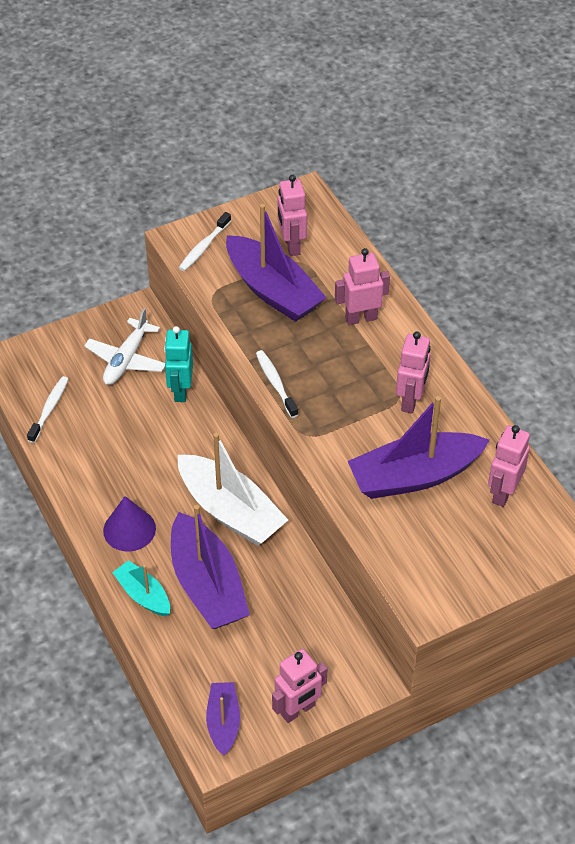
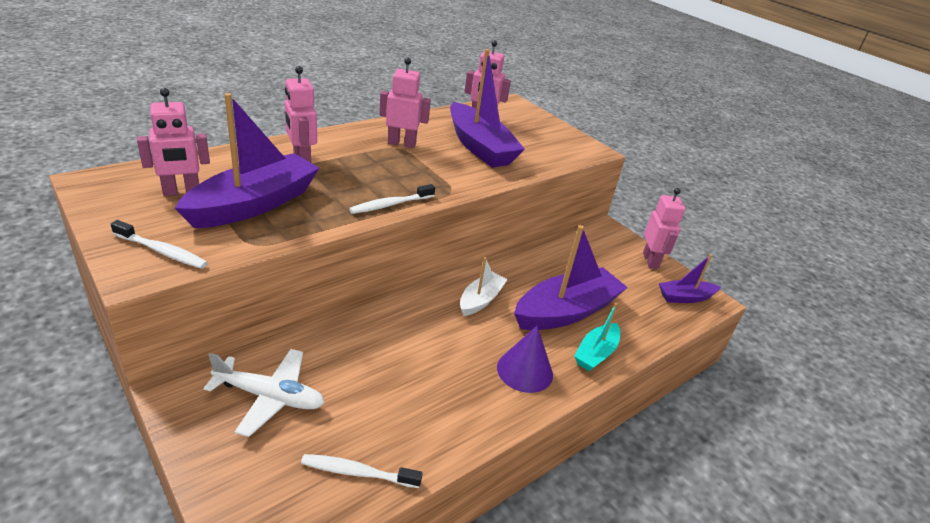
camera: 105 degrees left, 15 degrees down
(180, 391) = (325, 343): turquoise robot -> none
(230, 511) = (480, 300): white boat -> white boat, size x0.54
(298, 710) = (650, 261): pink robot -> pink robot turned 45 degrees clockwise

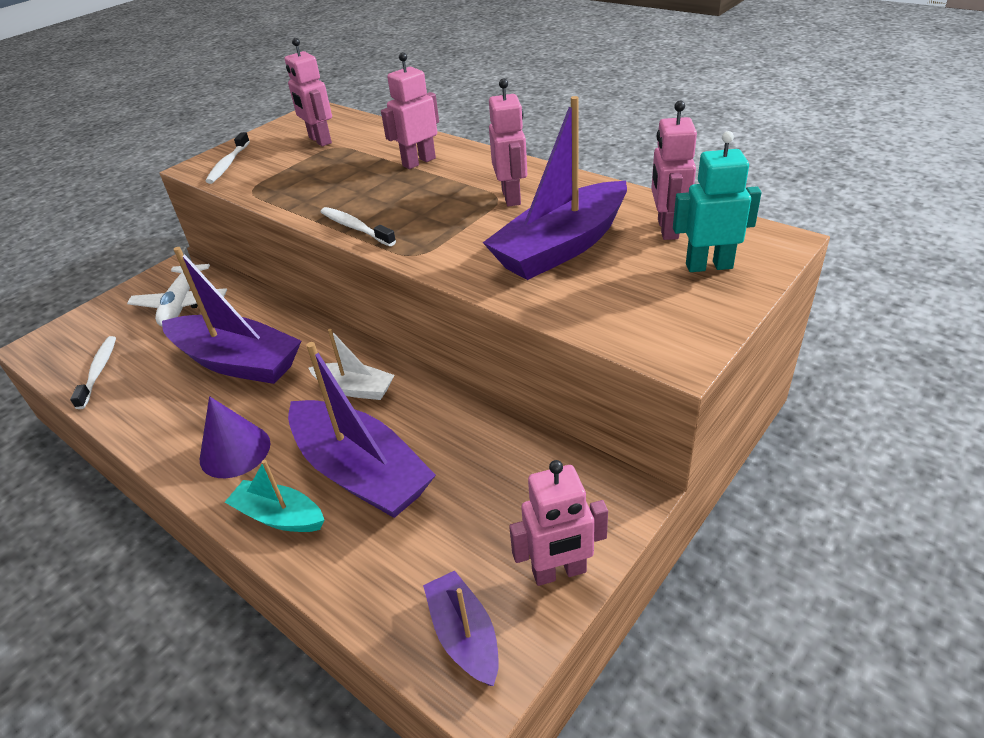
camera: 85 degrees right, 5 degrees up
(254, 204) = (316, 170): purple boat -> purple boat (237, 362)
(525, 122) = (708, 266): none -> turquoise robot

